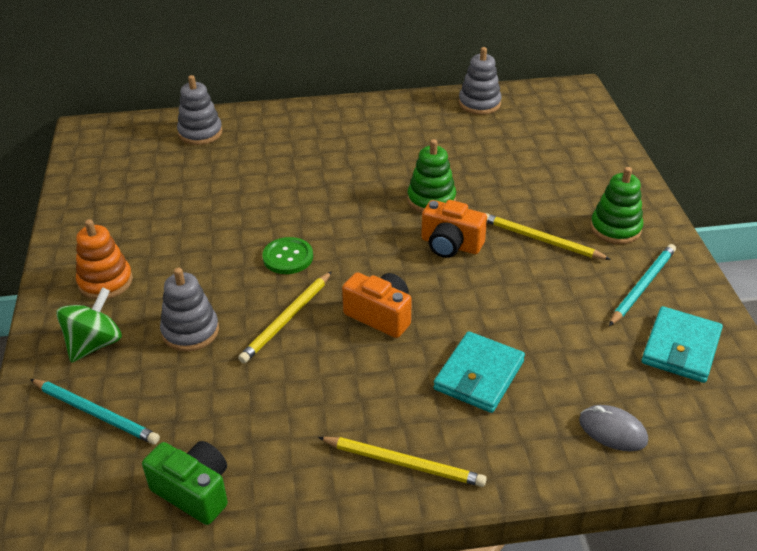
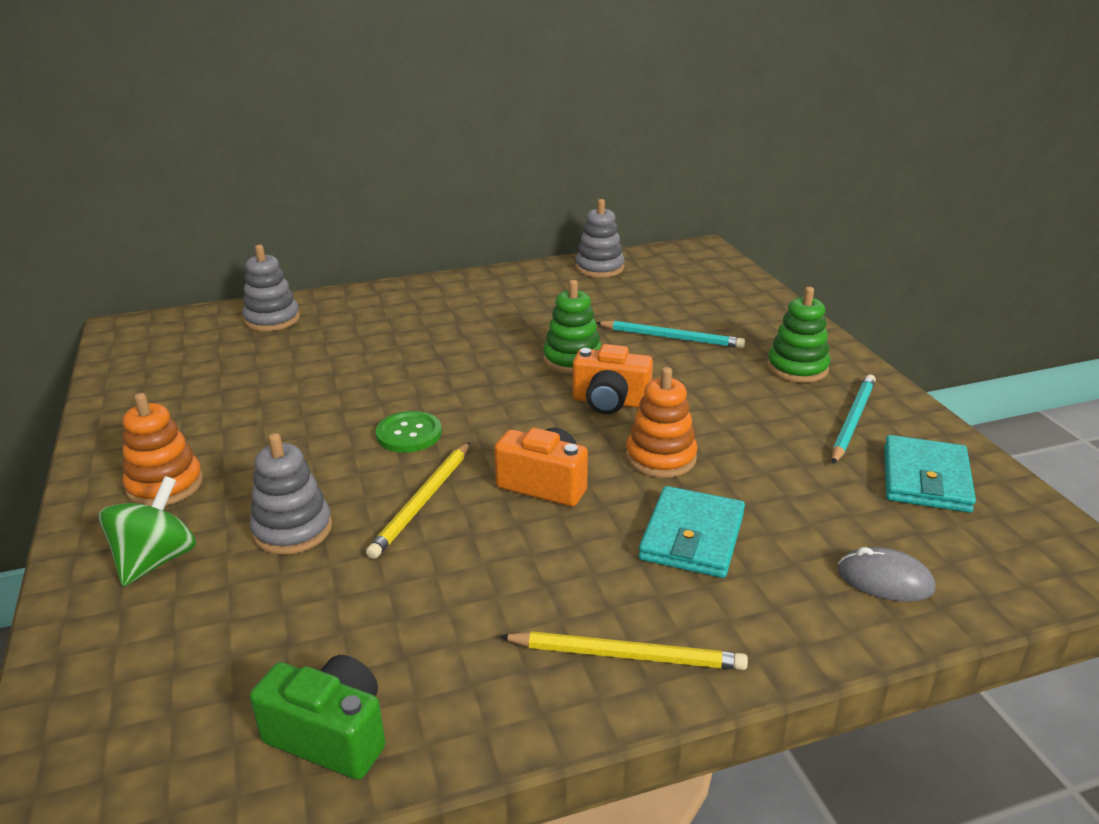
camera: 10 degrees left, 10 degrees down
(96, 413) = (166, 648): turquoise pencil -> turquoise pencil (671, 337)
(476, 302) = (660, 458): none -> orange stacking toy
(541, 240) = (716, 387): yellow pencil -> none

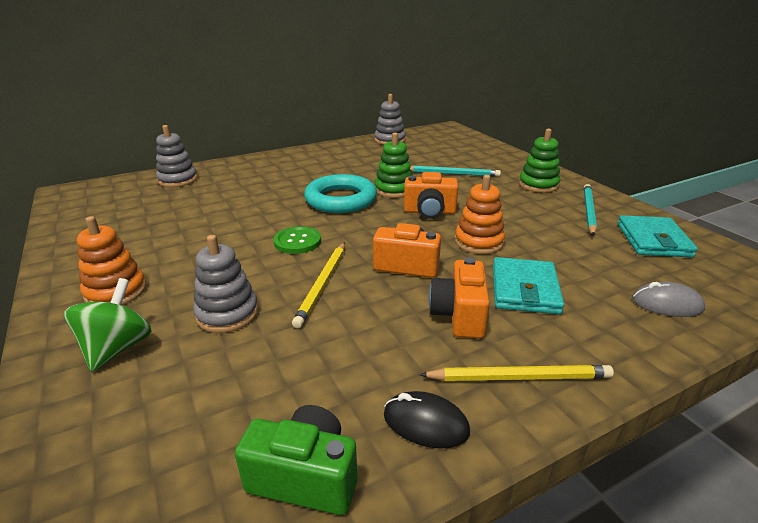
camera: 10 degrees left, 0 degrees up
(487, 696) = (425, 423): none -> black mouse
(489, 371) = (341, 199): none -> turquoise ring
(585, 564) = (459, 315): none -> orange camera

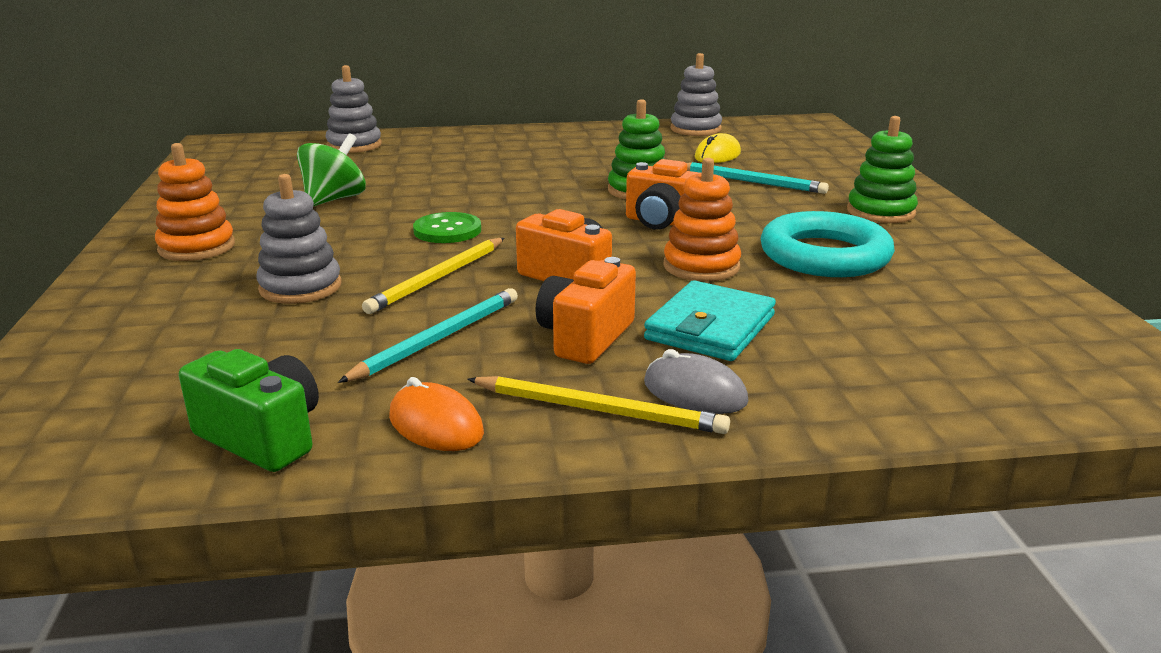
camera: 20 degrees right, 5 degrees down
(117, 348) = (161, 297): green spinning top -> green spinning top (334, 199)
(341, 199) = (549, 193): turquoise ring -> turquoise ring (824, 255)
(418, 157) = (717, 155): none -> yellow mouse
(425, 423) = (435, 425): black mouse -> orange mouse
(588, 211) = (928, 255): turquoise pencil -> turquoise pencil (438, 339)
(653, 240) = (997, 306): turquoise wallet -> none
(667, 304) = (918, 380): grey mouse -> grey mouse (694, 392)

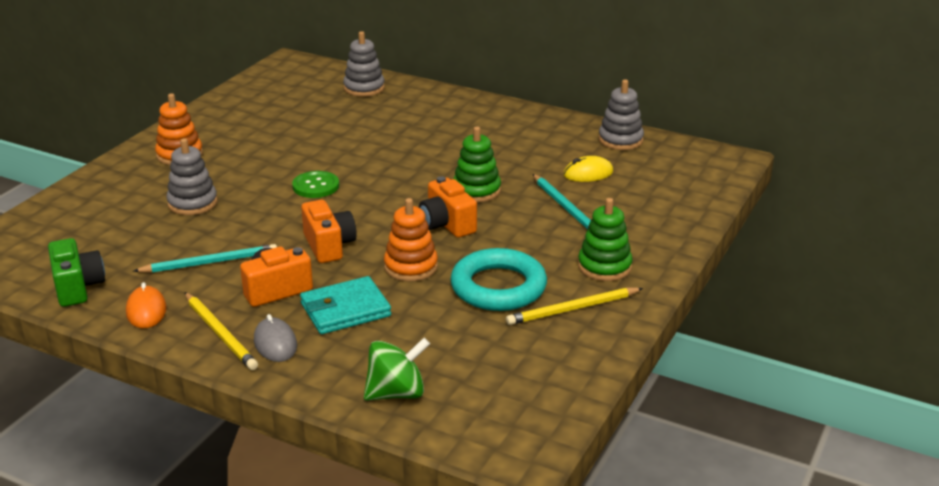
camera: 35 degrees right, 5 degrees up
(334, 199) = (290, 138): green spinning top -> green spinning top (396, 393)
(438, 278) = (262, 222): yellow pencil -> yellow pencil (572, 309)

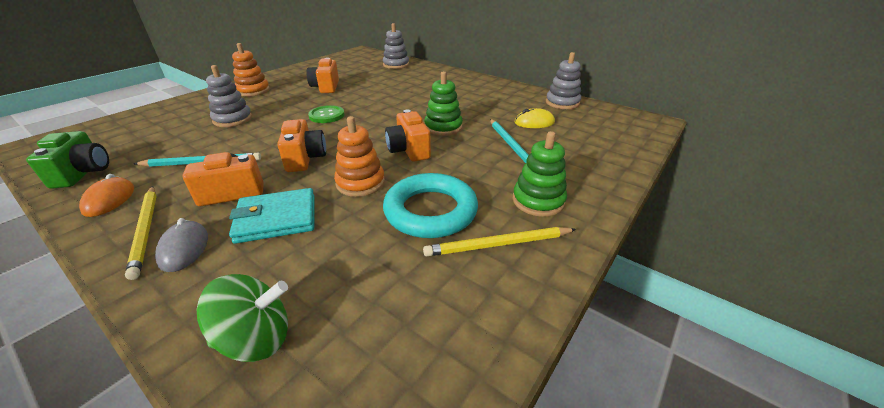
camera: 10 degrees right, 5 degrees up
(283, 140) = (326, 87): none -> orange camera

